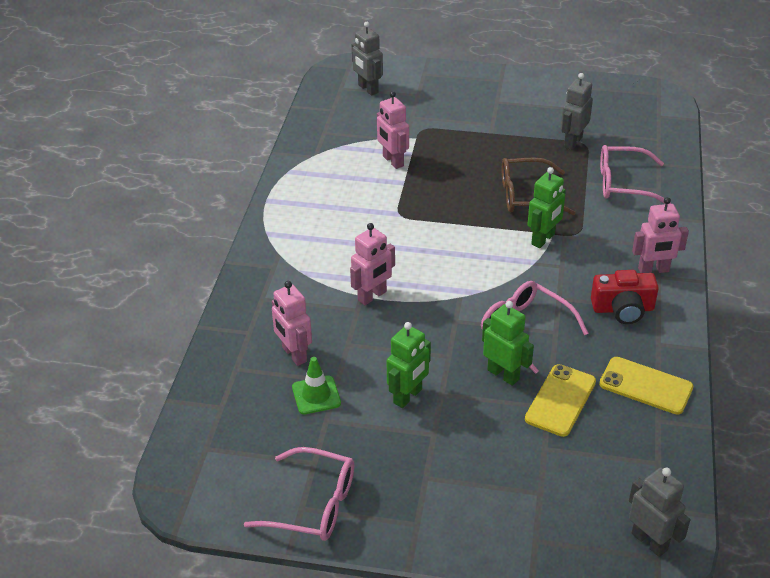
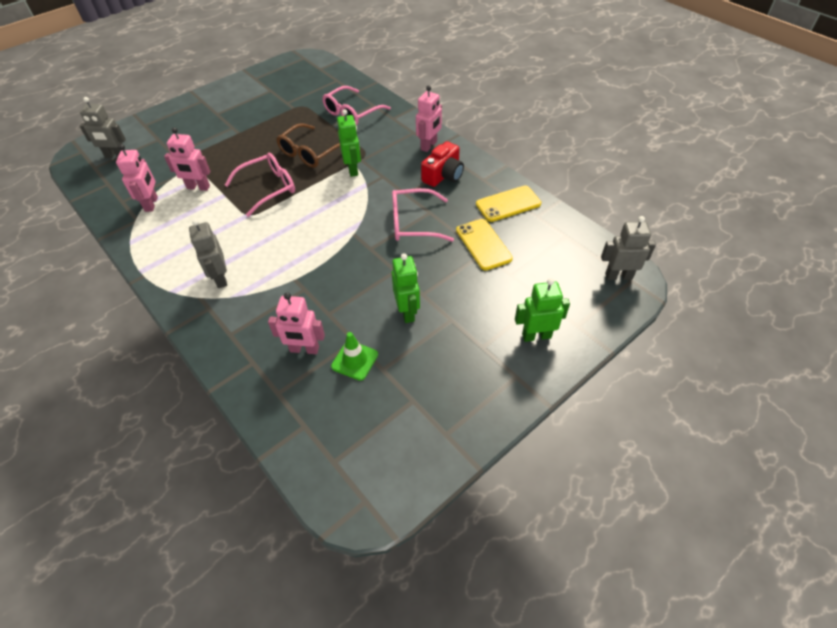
camera: 50 degrees left, 10 degrees up
(313, 505) = (449, 425): pink glasses -> pink glasses (268, 188)
(372, 296) = (302, 274): pink robot -> pink robot (151, 204)
(503, 374) = (438, 255): green robot -> green robot (536, 335)
(572, 142) = (294, 109): grey robot -> grey robot (220, 278)

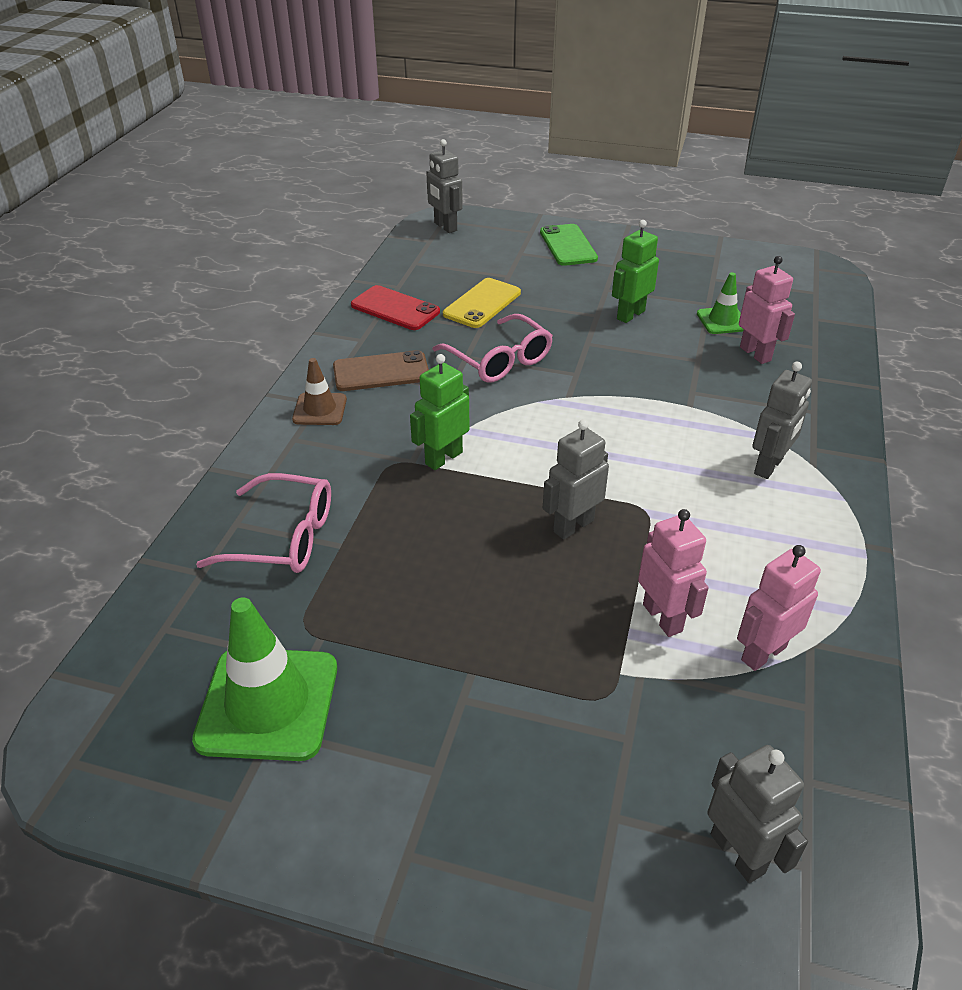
camera: 125 degrees left, 10 degrees down
(268, 188) = (573, 526): pink glasses -> grey robot
(281, 91) = (268, 703): none -> green traffic cone
(310, 153) = (445, 528): brown glasses -> none
(429, 146) = (320, 409): pink robot -> brown traffic cone
(443, 175) = (381, 372): red camera -> brown phone
(508, 204) = (395, 308): yellow phone -> red phone
(536, 335) = (568, 245): green robot -> green phone

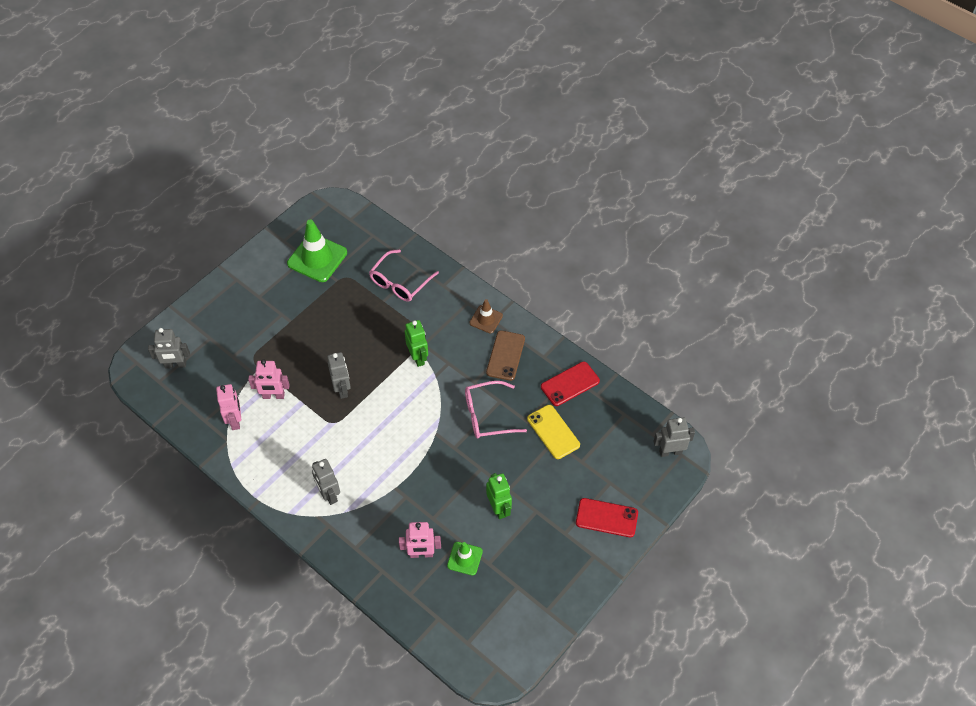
camera: 115 degrees right, 15 degrees up
(568, 245) = (606, 517): green phone -> red phone

